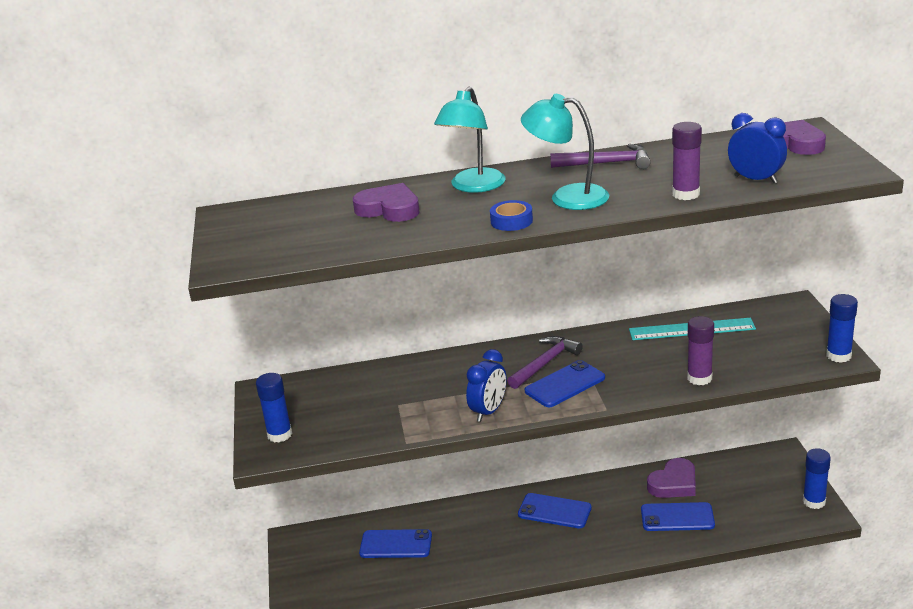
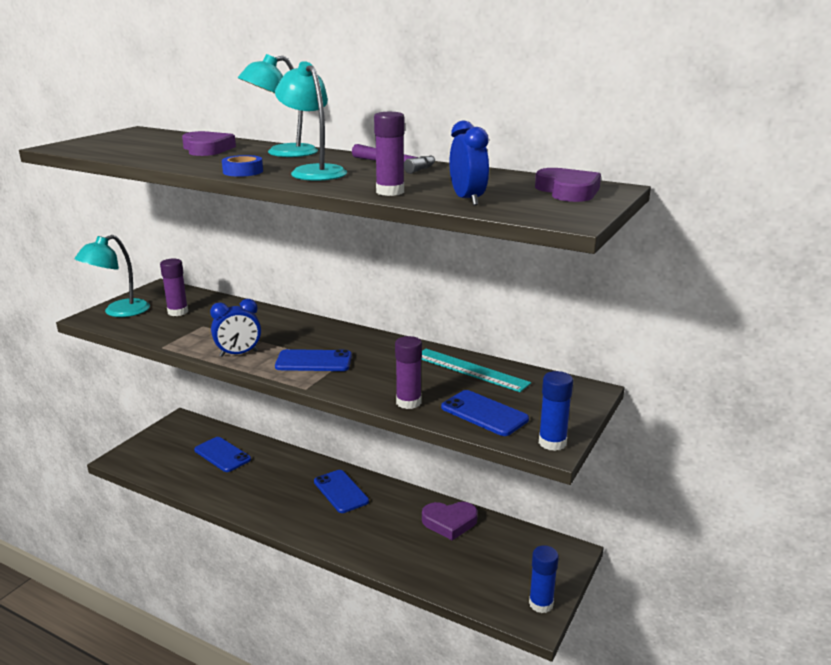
camera: 35 degrees right, 5 degrees down
(279, 435) = (119, 312): blue glue stick -> turquoise lamp
(342, 404) = (178, 312): none -> purple glue stick
(545, 363) = (329, 344): purple hammer -> none
(677, 517) = (414, 547): blue phone -> blue phone (484, 413)

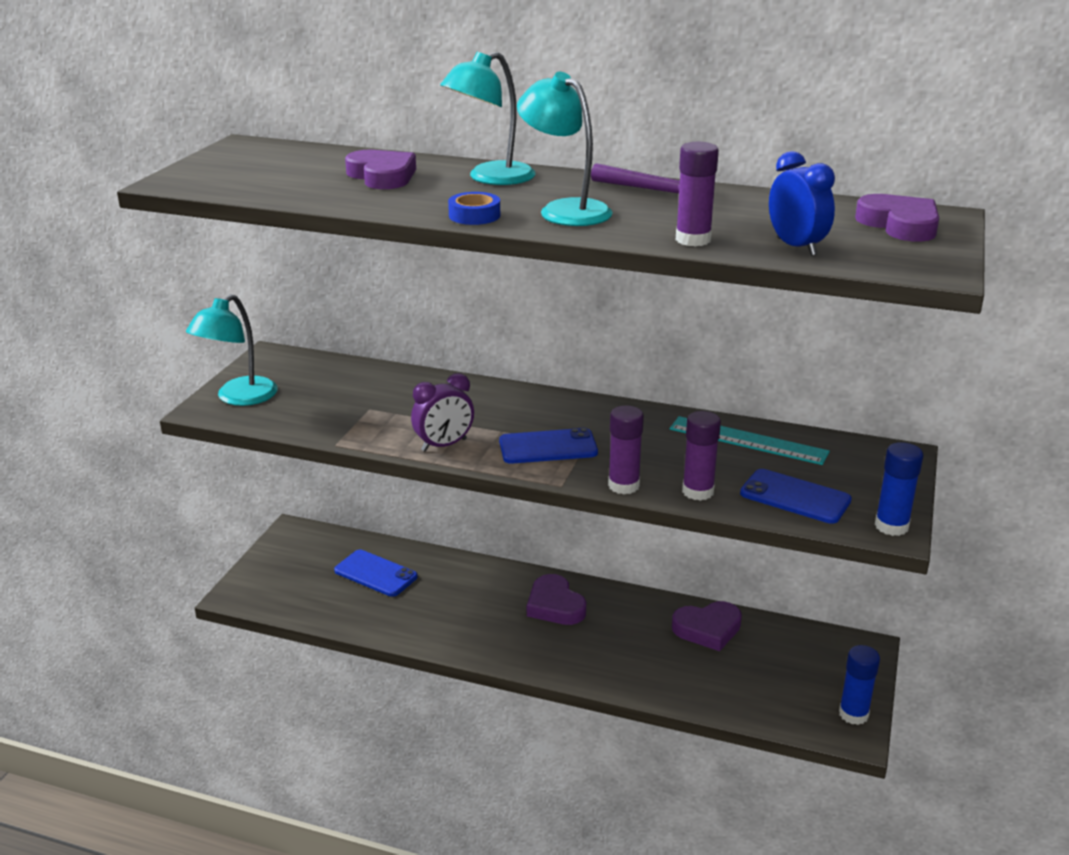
camera: 10 degrees left, 5 degrees up
(178, 312) = (321, 391): purple glue stick -> purple glue stick (623, 485)
(238, 354) = (444, 445): blue clock -> purple clock
(340, 491) = (555, 605): blue phone -> purple heart

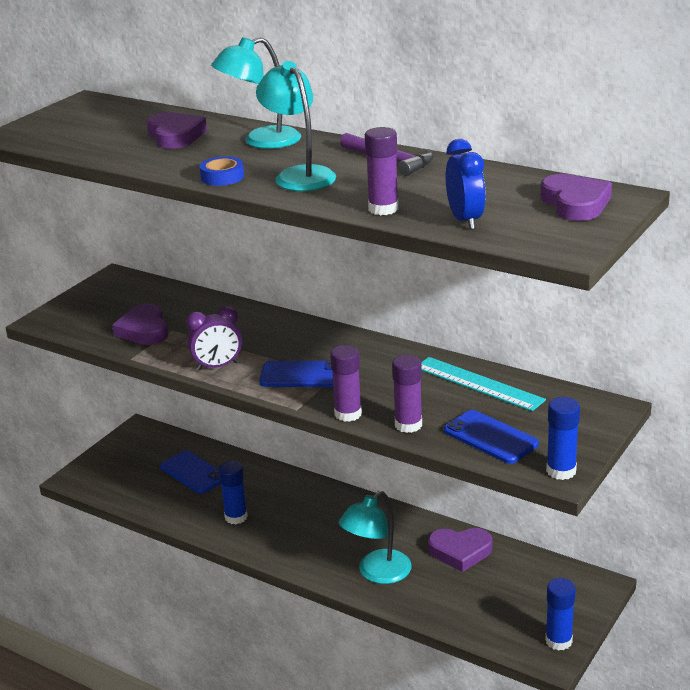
camera: 15 degrees right, 0 degrees up
(239, 398) = (73, 312): turquoise lamp -> turquoise lamp (377, 573)
(444, 619) = (236, 517): none -> blue glue stick
(555, 605) = (334, 516): purple heart -> purple heart (144, 330)

